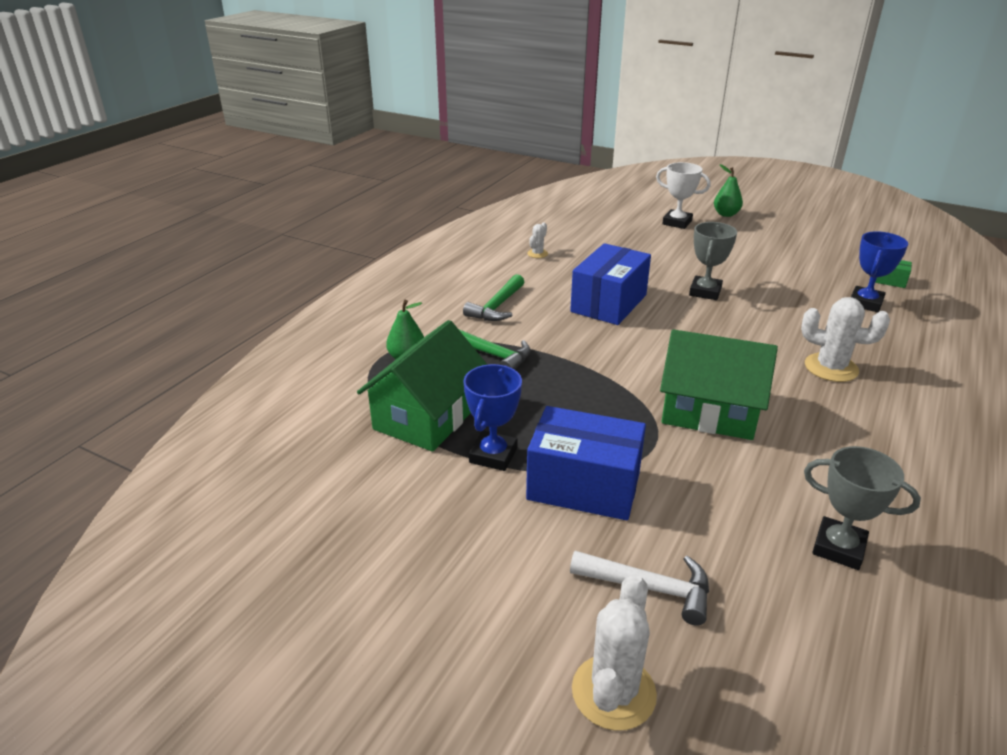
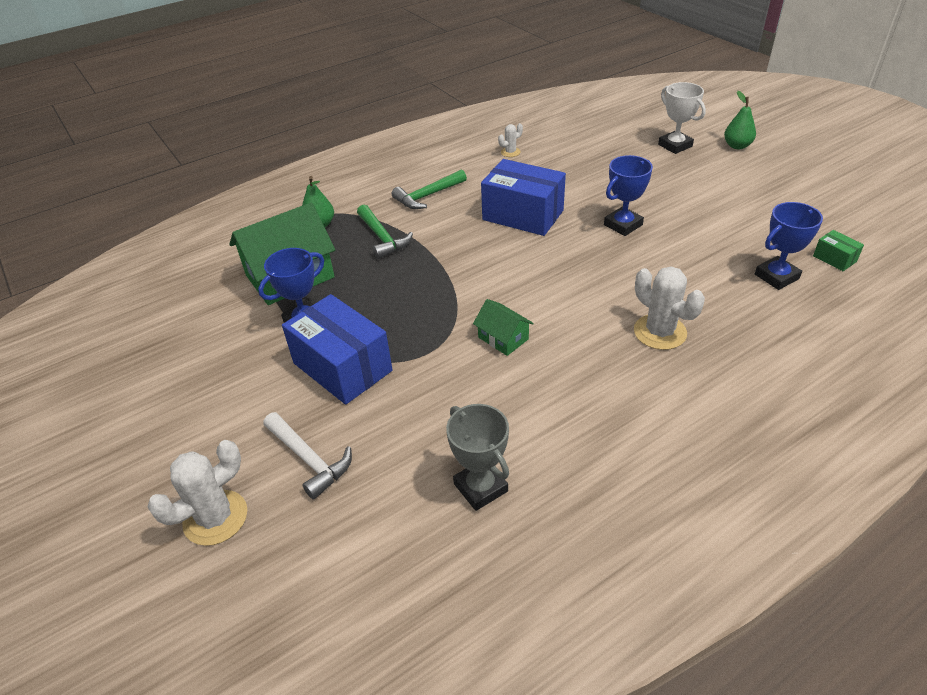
camera: 30 degrees right, 10 degrees up
(609, 303) = (523, 215): blue box -> blue box turned 60 degrees clockwise
(705, 292) = (623, 225): grey trophy -> blue trophy
(709, 411) = (503, 338): green house -> green house, size x0.49

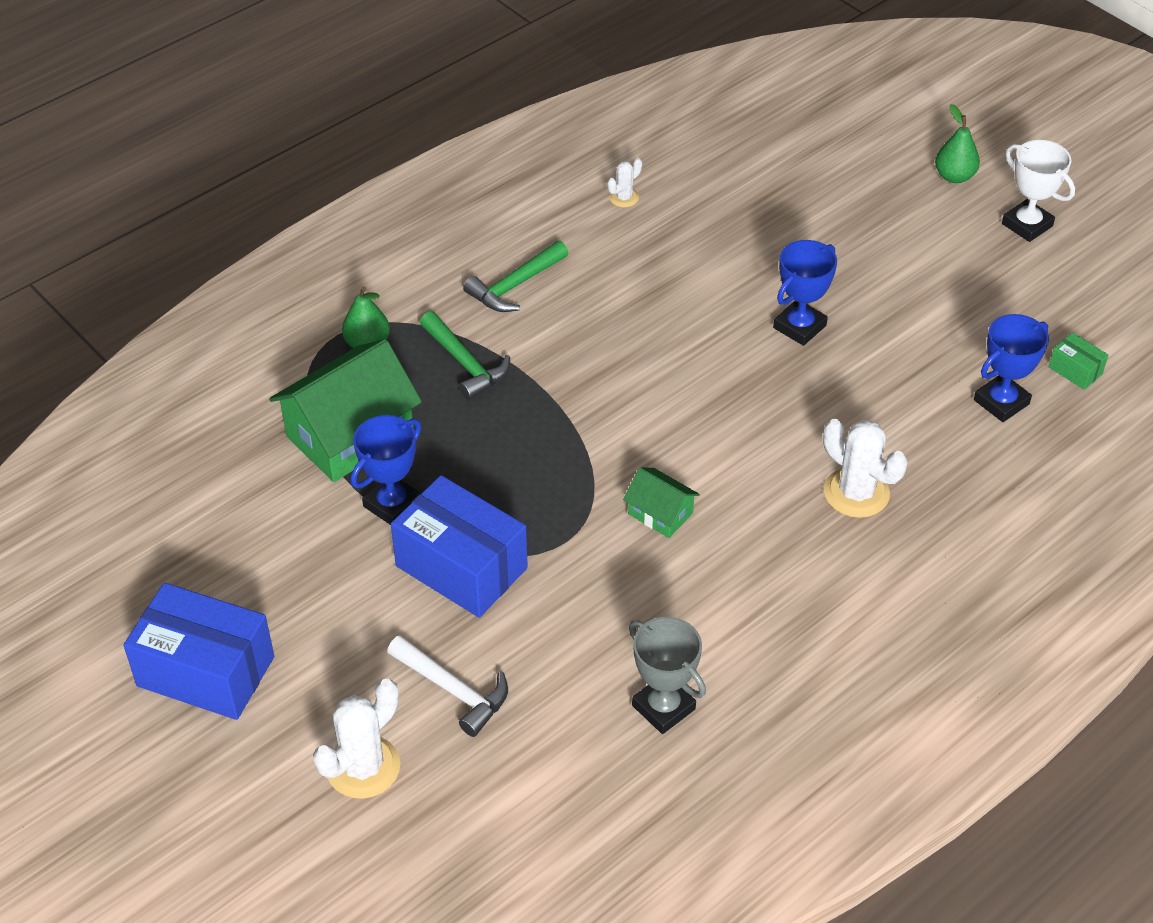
camera: 10 degrees left, 5 degrees up
(523, 215) = (658, 315): blue box -> blue box (206, 671)
(675, 145) = (865, 178): white trophy -> white trophy (1027, 225)

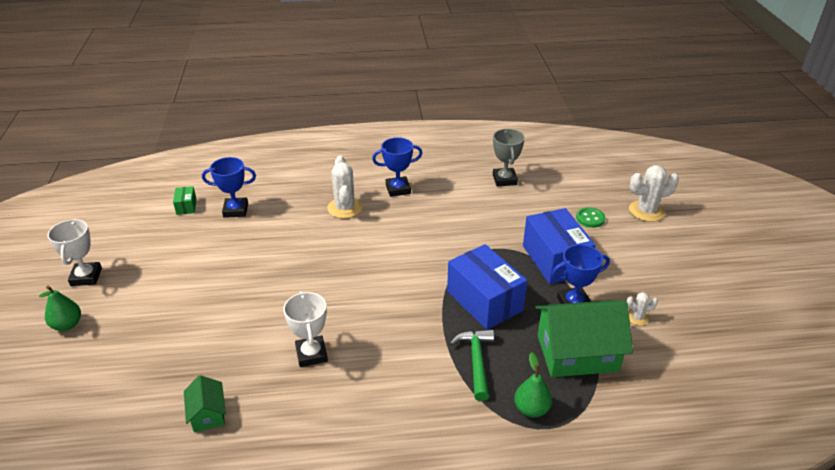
camera: 145 degrees left, 10 degrees down
(206, 671) = (712, 273): blue box -> blue box (484, 301)
(454, 690) = (590, 218): white hammer -> green button
(515, 286) = (402, 399): green hammer -> none
(624, 198) = (264, 429): white cactus -> white cactus (637, 317)
(658, 279) = (311, 354): none -> white trophy
(660, 513) = (439, 239): green house -> green house (208, 414)
(799, 327) = (272, 286): blue trophy -> blue trophy (398, 189)

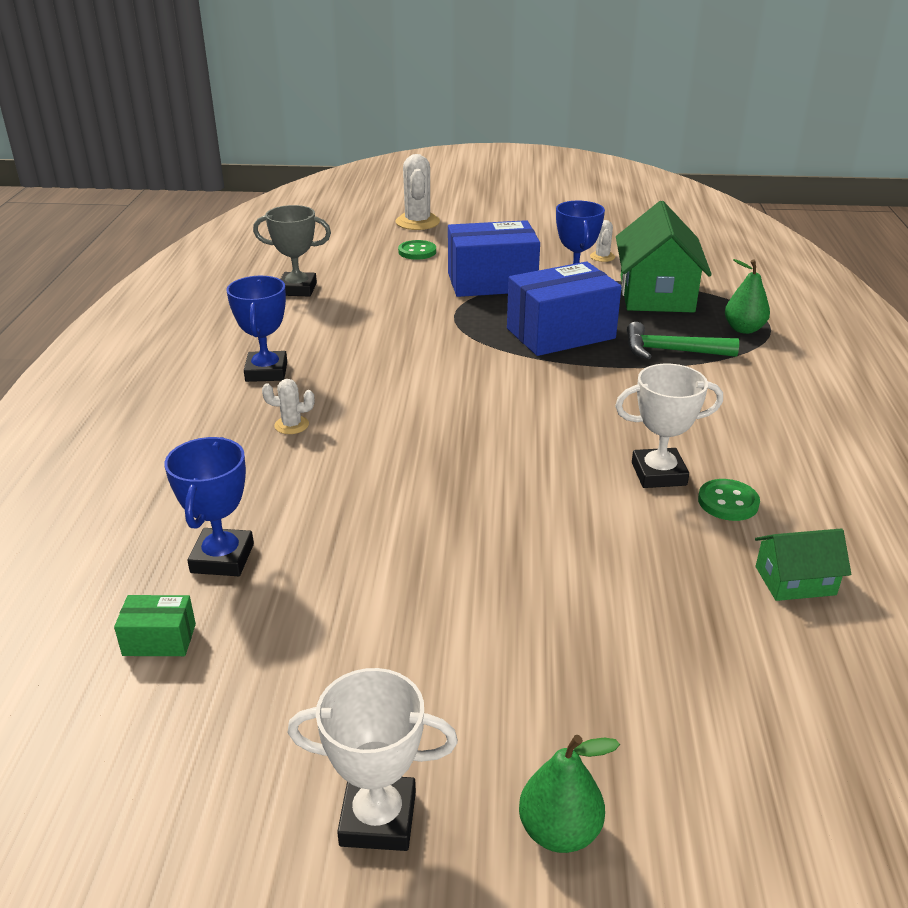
camera: 80 degrees left, 5 degrees down
(283, 386) = (728, 502): none -> green button
(345, 208) = (291, 425): white cactus -> white cactus, size x0.52

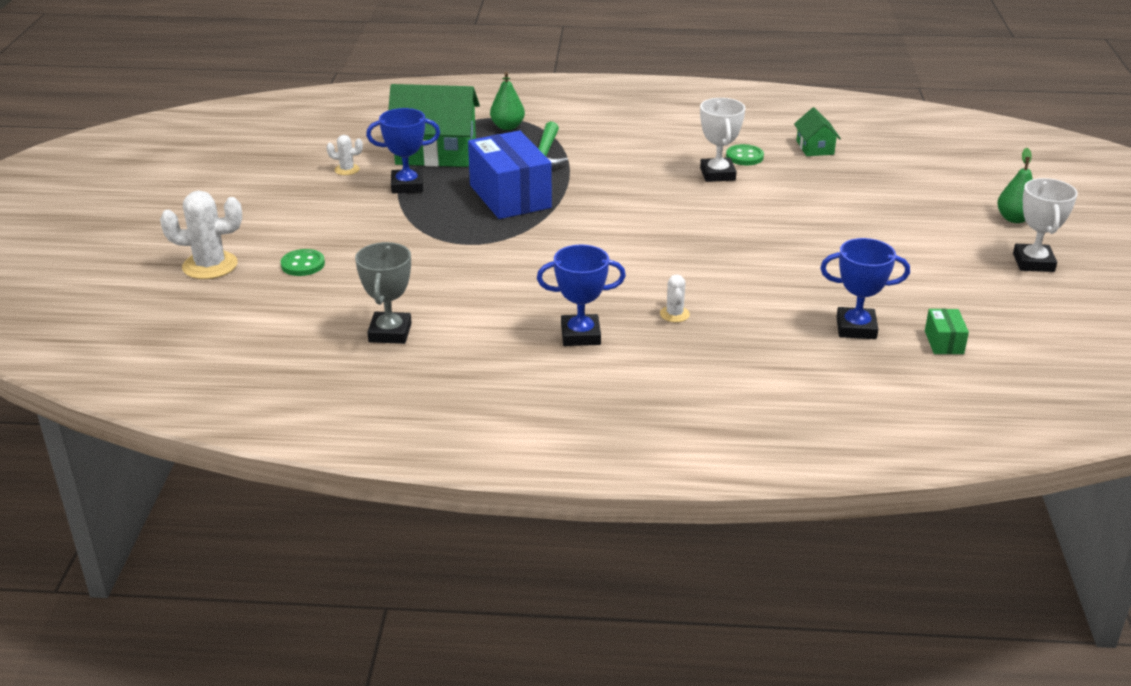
camera: 90 degrees left, 0 degrees up
(492, 282) = (395, 224): blue box -> none

